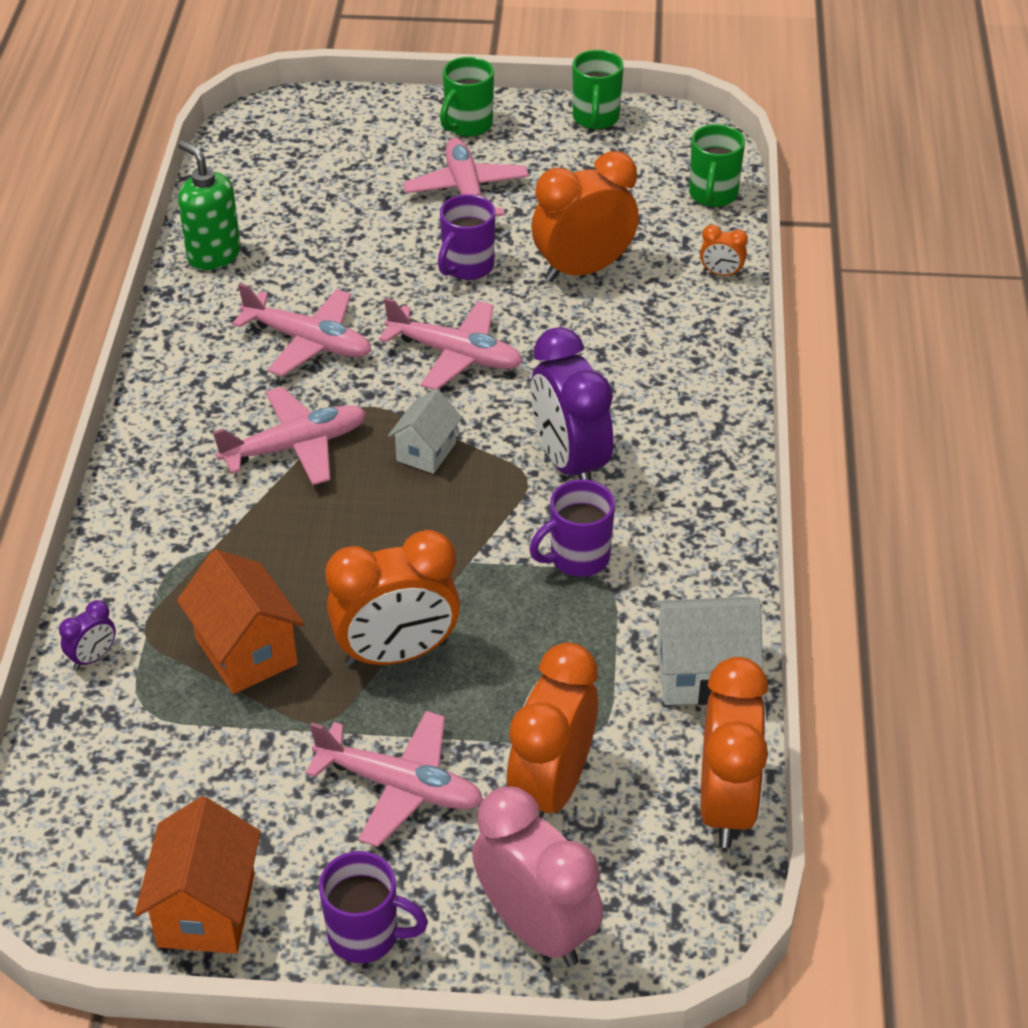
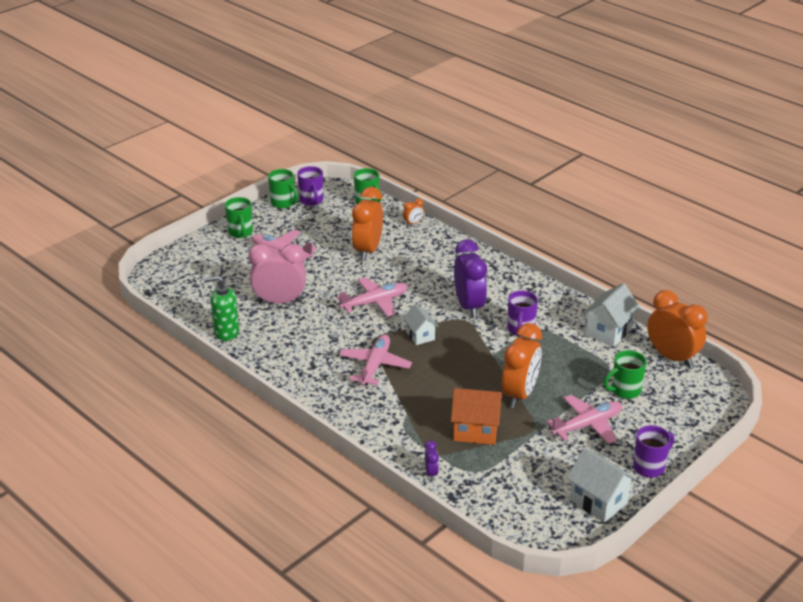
camera: 50 degrees left, 10 degrees down
(206, 910) = (598, 501): orange house -> white house
(308, 342) = (317, 333): pink plane -> none
(467, 267) = (327, 275): purple mug -> purple mug (311, 200)
(536, 928) = (685, 425): pink clock -> pink clock (280, 301)
(551, 787) = (625, 390): orange clock -> green mug
(569, 462) = (469, 306): purple clock -> purple clock turned 120 degrees counterclockwise

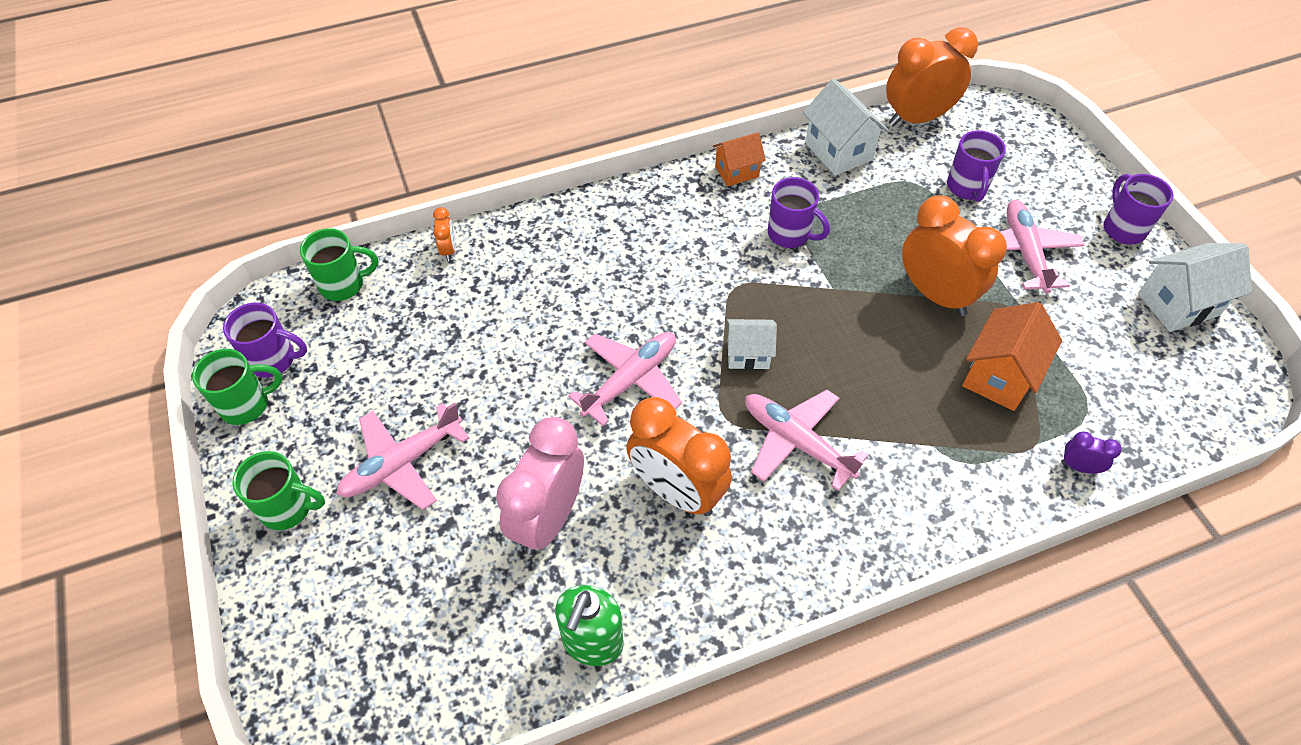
camera: 65 degrees left, 20 degrees up
(368, 250) = (481, 336): orange clock -> orange clock (676, 491)
(375, 302) = (630, 380): pink plane -> pink plane turned 45 degrees clockwise
(469, 306) = (705, 269): purple clock -> none
(554, 298) = (737, 172): none -> orange house
(625, 390) = (967, 188): green mug -> purple mug

